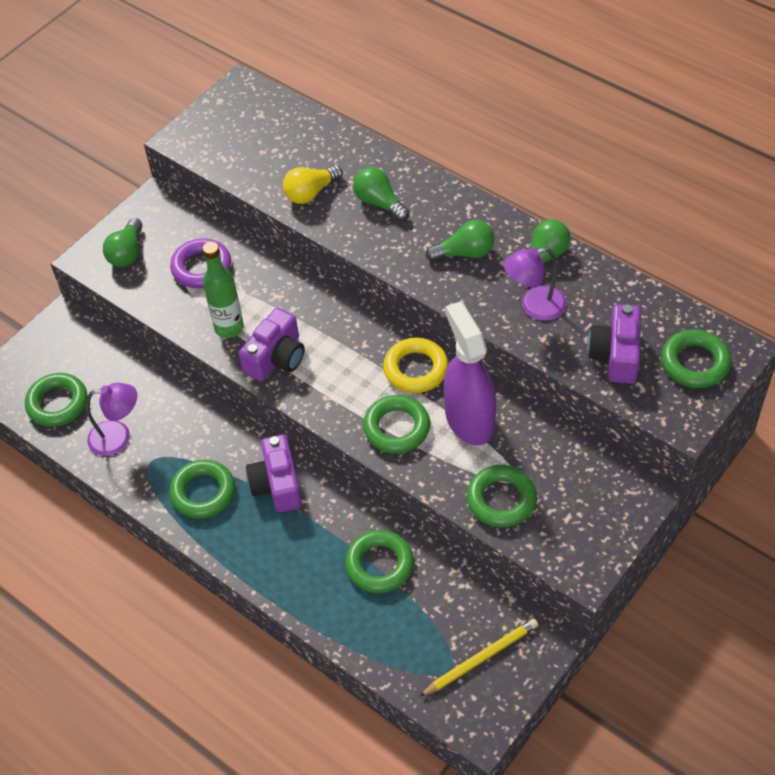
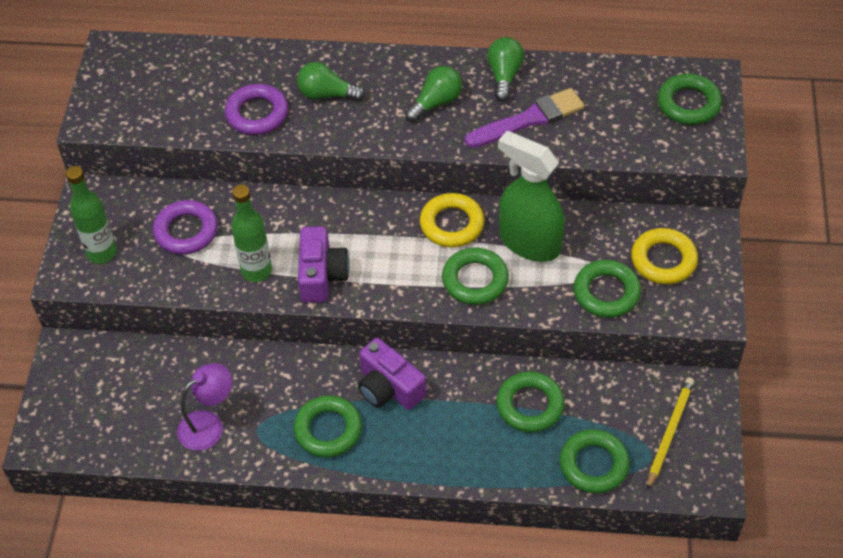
camera: 35 degrees left, 0 degrees up
(57, 403) = (123, 426): green ring -> green ring (594, 464)
(127, 253) = (102, 252): green light bulb -> green bottle
(310, 193) = (257, 114): yellow light bulb -> purple ring
(469, 419) = (529, 242): purple spray bottle -> green spray bottle
(534, 306) = (529, 119): purple lamp -> purple brush
(576, 498) = (663, 260): none -> yellow ring
(616, 355) = (624, 127): purple camera -> none

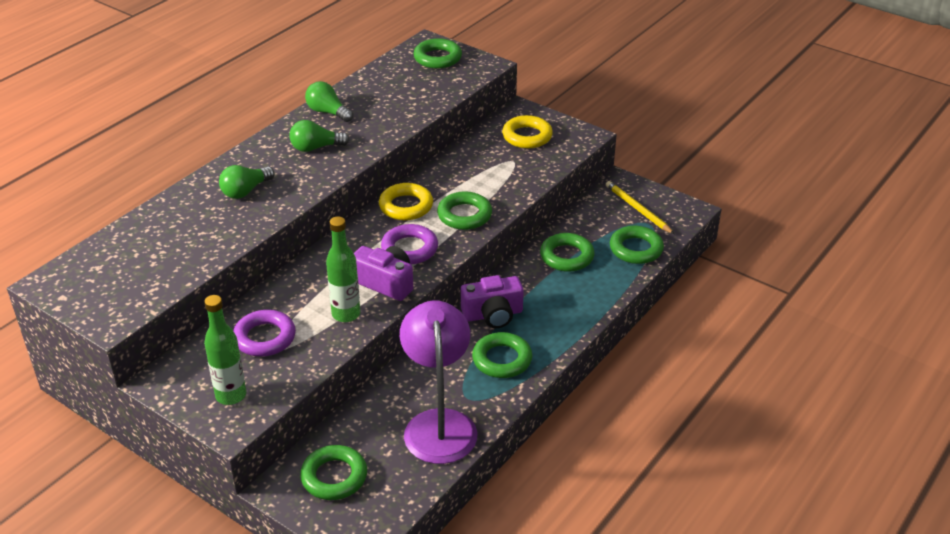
camera: 60 degrees left, 15 degrees down
(209, 425) = (439, 424): purple lamp -> purple lamp, size x1.70
(257, 114) = (221, 230): purple ring -> purple ring (409, 249)
(436, 102) = (315, 148): green light bulb -> green light bulb turned 90 degrees counterclockwise
(529, 119) = (378, 117): purple brush -> none
(529, 242) = (457, 180): green spray bottle -> none
(606, 292) = (530, 167): green ring -> green ring (334, 477)

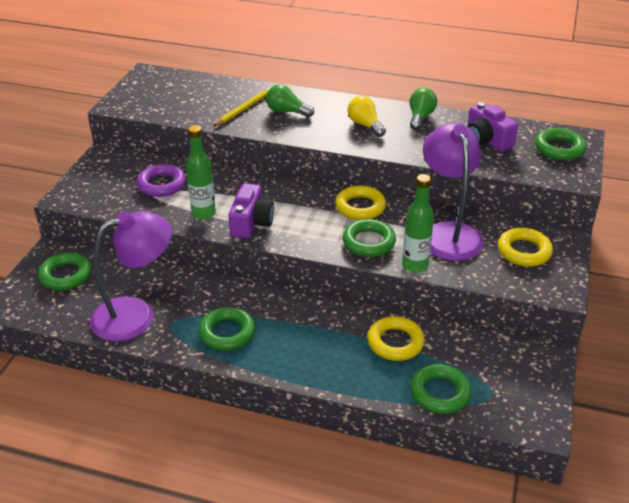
camera: 70 degrees right, 0 degrees up
(231, 395) = (96, 188): green bottle -> green bottle (415, 266)
(315, 148) = (365, 125): green light bulb -> yellow light bulb
(409, 249) = (302, 224): purple ring -> none
(478, 167) = (448, 233): none -> purple lamp
(493, 314) = (284, 313): purple camera -> purple camera (486, 140)
(566, 256) = (395, 342): green ring -> yellow ring
(637, 209) = (510, 380): yellow pencil -> yellow pencil (245, 108)

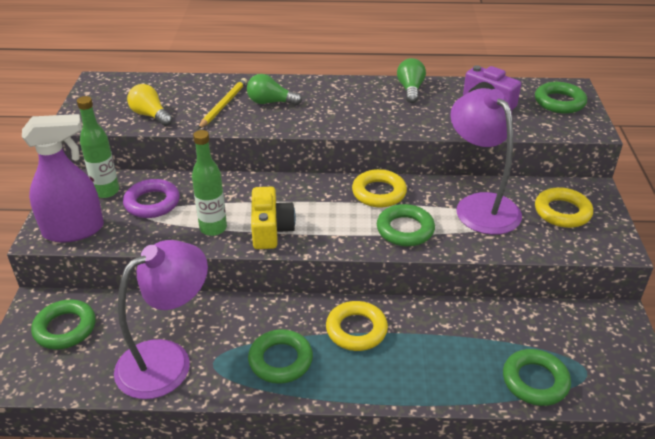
camera: 15 degrees left, 0 degrees up
(91, 196) = (74, 230): none -> purple spray bottle
(251, 223) = (271, 230): purple camera -> yellow camera
(365, 125) = (359, 105): yellow light bulb -> yellow light bulb (150, 115)
(395, 342) = (464, 334): yellow ring -> yellow ring (356, 330)
(415, 266) = (464, 247): green bottle -> green bottle (106, 191)

